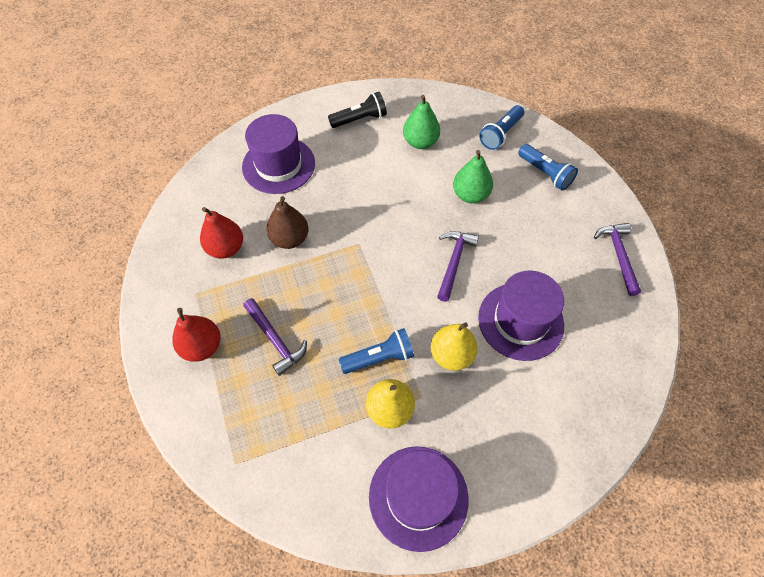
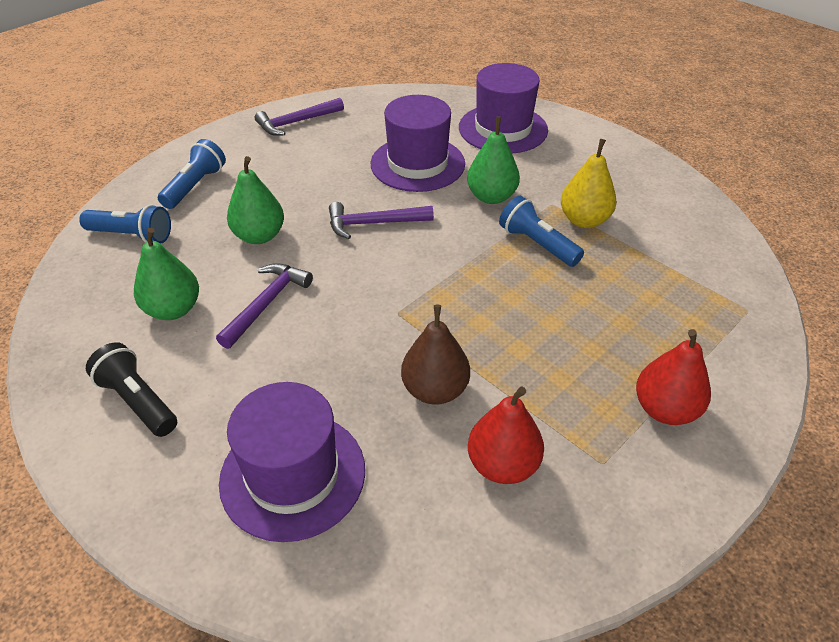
camera: 115 degrees left, 15 degrees down
(275, 340) = (591, 338): purple hammer -> purple hammer (266, 303)
(418, 497) = (642, 181): purple hat -> purple hat (503, 129)
(451, 355) = (491, 197): yellow pear -> green pear

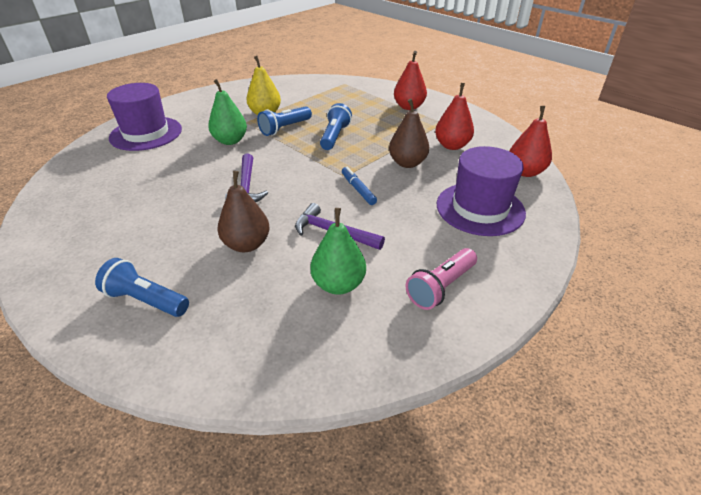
camera: 90 degrees left, 5 degrees down
(132, 236) = (222, 337): blue flashlight -> blue flashlight (335, 136)
(138, 401) = (440, 287): black flashlight -> pink flashlight
(259, 236) = (247, 244): green pear -> brown pear
(296, 122) = (59, 238): purple hammer -> none
(359, 327) = (358, 189): none -> blue marker
(404, 579) = (525, 172): none -> red pear
(417, 164) = (174, 169): purple hat -> none

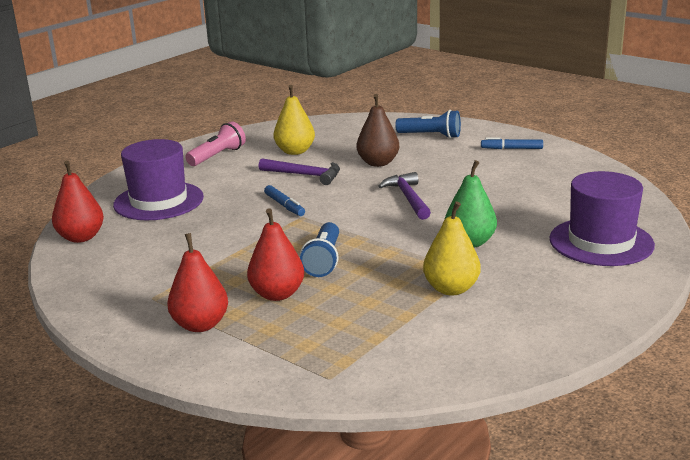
camera: 175 degrees right, 15 degrees down
(80, 253) = (512, 149): none -> blue marker
(285, 128) = (403, 266): blue flashlight -> none
(338, 284) = (295, 151): green pear -> yellow pear
(407, 163) = (224, 235): brown pear -> none
(452, 146) = (156, 261): red pear -> red pear (277, 294)

